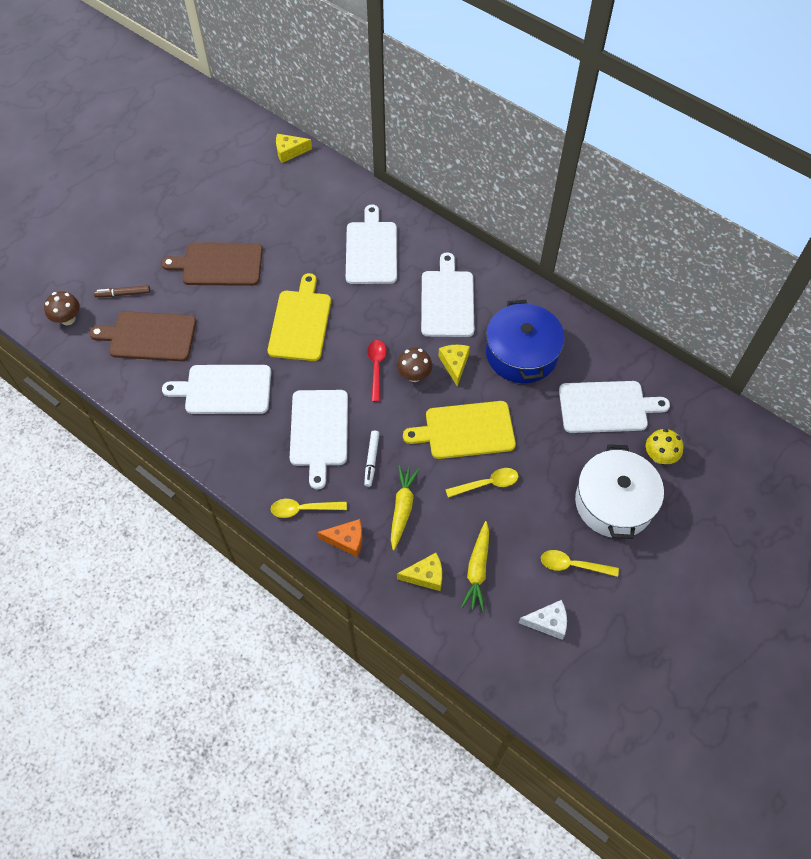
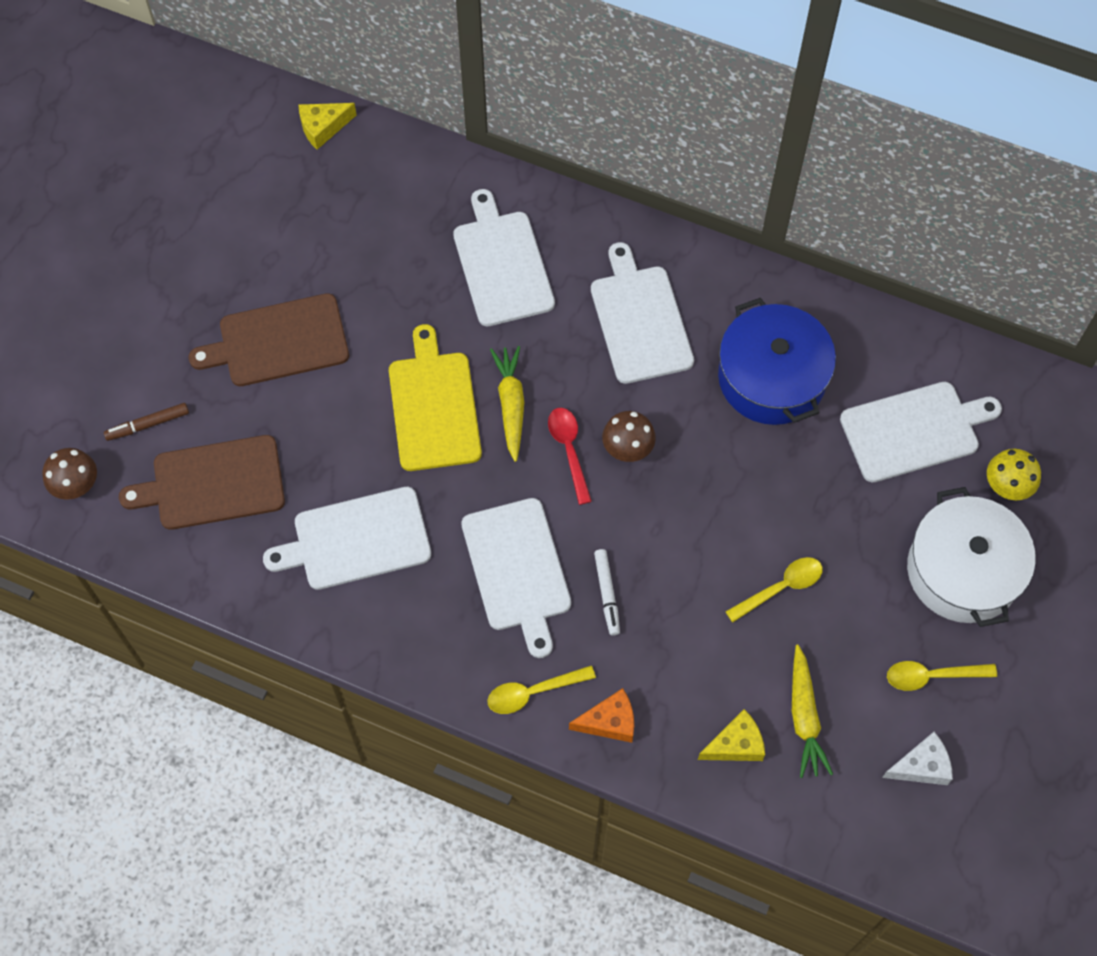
camera: 15 degrees left, 5 degrees up
(402, 508) = (673, 654): yellow carrot -> yellow carrot (511, 405)
(454, 364) = (680, 418): yellow cheese -> none
(465, 430) = (727, 516): yellow cutting board -> none

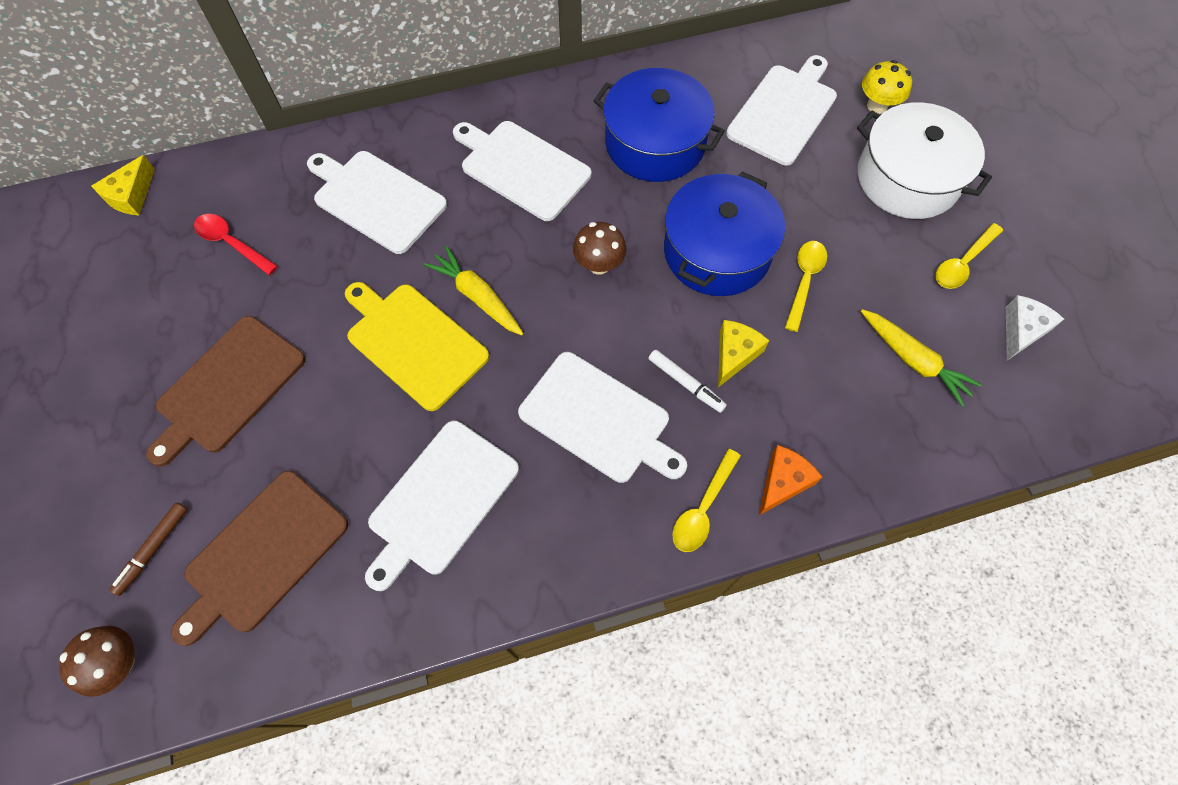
camera: 40 degrees left, 0 degrees up
(569, 450) = (555, 298): red spoon -> red spoon (231, 243)
(733, 509) = (717, 251): none -> blue pot
(736, 744) = (888, 421): yellow cheese -> yellow cheese (735, 354)

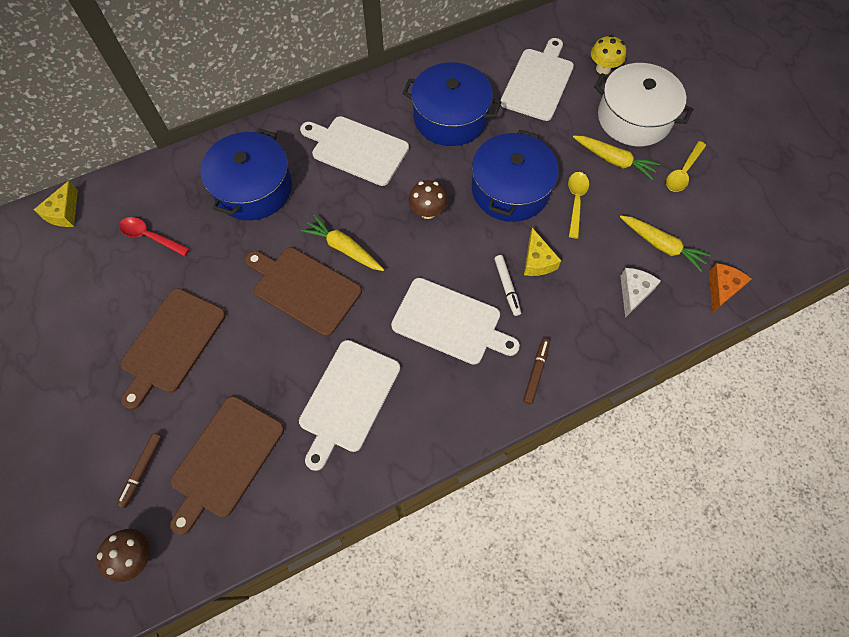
camera: 10 degrees left, 0 degrees up
(376, 199) = (253, 188): white cutting board -> blue pot
(413, 343) = (304, 289): yellow cutting board -> brown cutting board
(686, 383) = (507, 287): white marker -> white marker turned 45 degrees clockwise
(703, 508) = (536, 372): yellow spoon -> brown marker
(735, 354) = (537, 261): yellow cheese -> yellow cheese turned 150 degrees clockwise
(783, 482) = (588, 345): orange cheese -> orange cheese (721, 289)
(868, 232) = (614, 160): none -> yellow carrot
(1021, 330) = (731, 213): white cheese -> white cheese (634, 292)

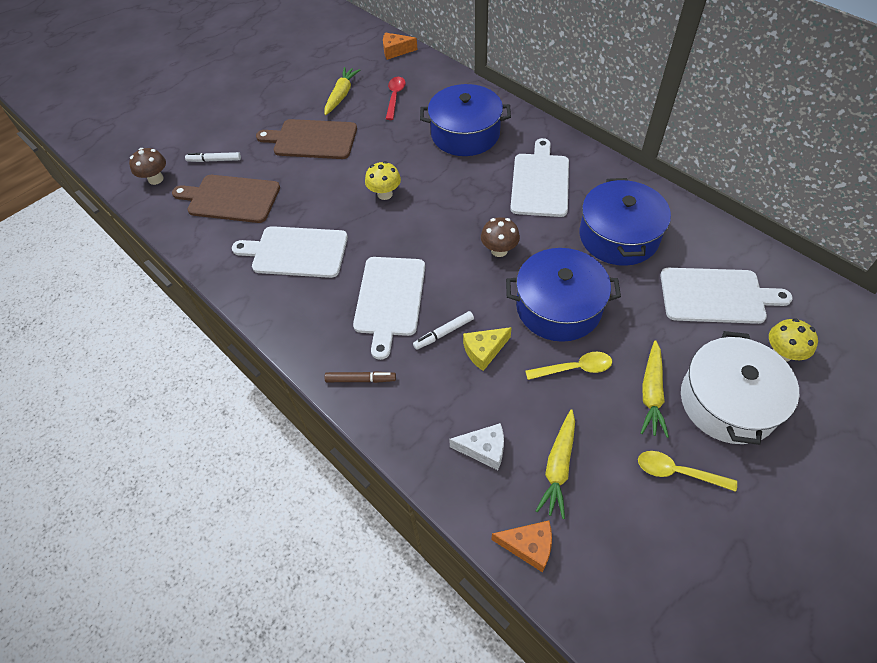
camera: 75 degrees right, 10 degrees down
(64, 213) = (395, 51): yellow cheese -> orange cheese
(142, 470) = (214, 160): brown marker -> white marker
(304, 289) = (385, 194): brown cutting board -> yellow mushroom
(344, 248) = (433, 206): yellow carrot -> yellow carrot (341, 95)

